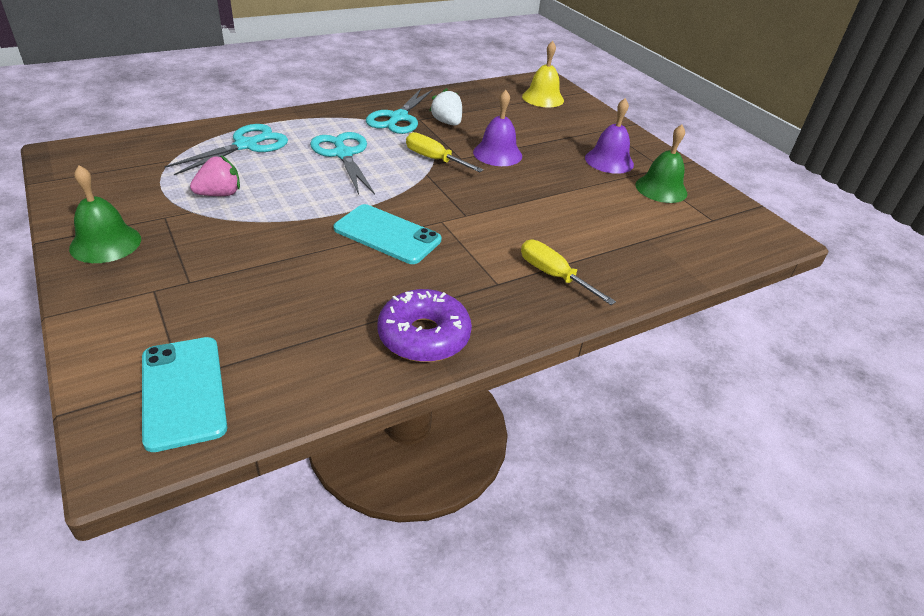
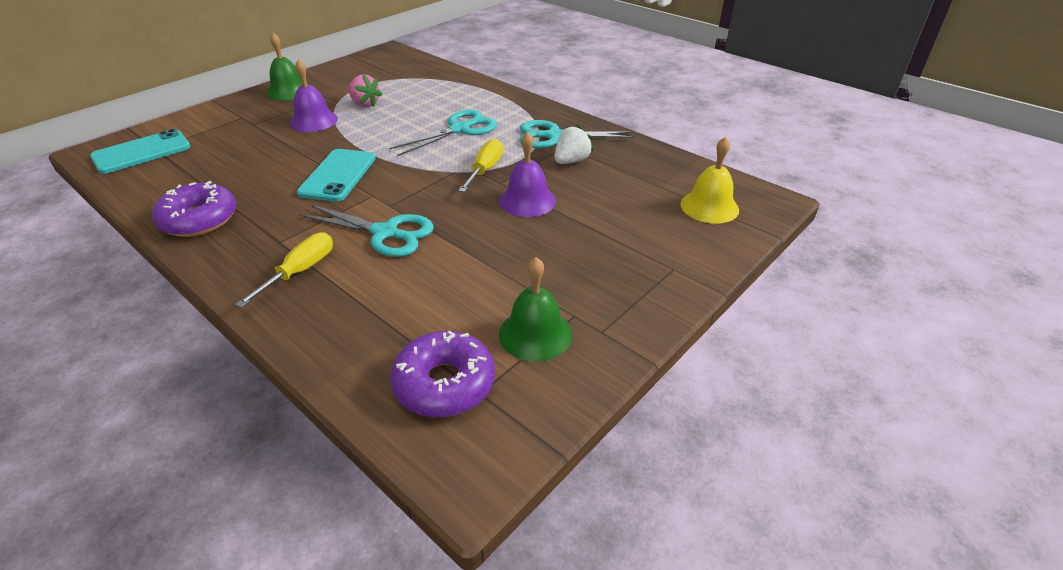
camera: 75 degrees right, 0 degrees up
(247, 145) = (444, 93): turquoise scissors -> turquoise scissors (386, 233)
(609, 161) = (578, 280): purple bell -> purple bell (313, 121)
(704, 230) = (444, 383): none -> purple donut

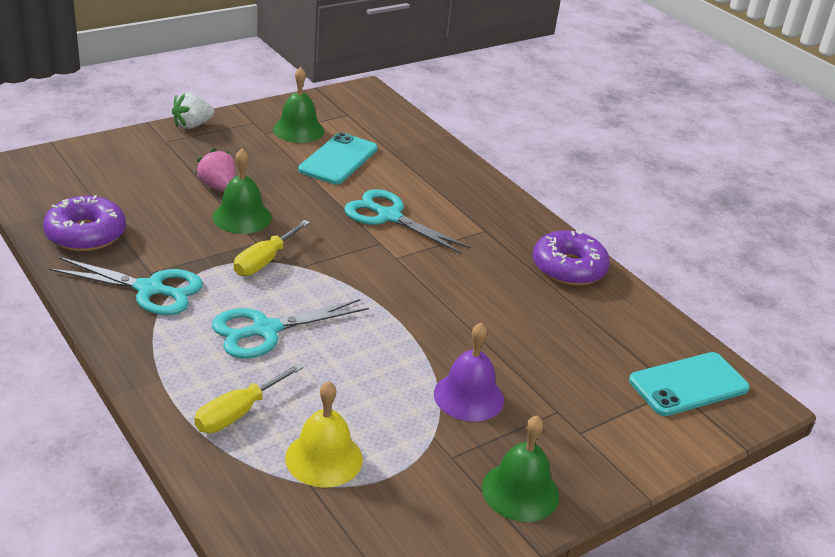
camera: 170 degrees left, 5 degrees down
(300, 271) = (463, 201): yellow screwdriver -> yellow screwdriver (238, 413)
(338, 175) = (432, 290): turquoise phone -> turquoise phone (338, 159)
(365, 104) = (389, 420): pink strawberry -> pink strawberry (218, 187)
(444, 383) = (367, 122): purple donut -> purple donut (86, 234)
(527, 201) = (242, 217): purple bell -> green bell
(571, 161) = (160, 250): white strawberry -> white strawberry (192, 125)
(709, 206) = (75, 174): yellow bell -> yellow bell (324, 458)

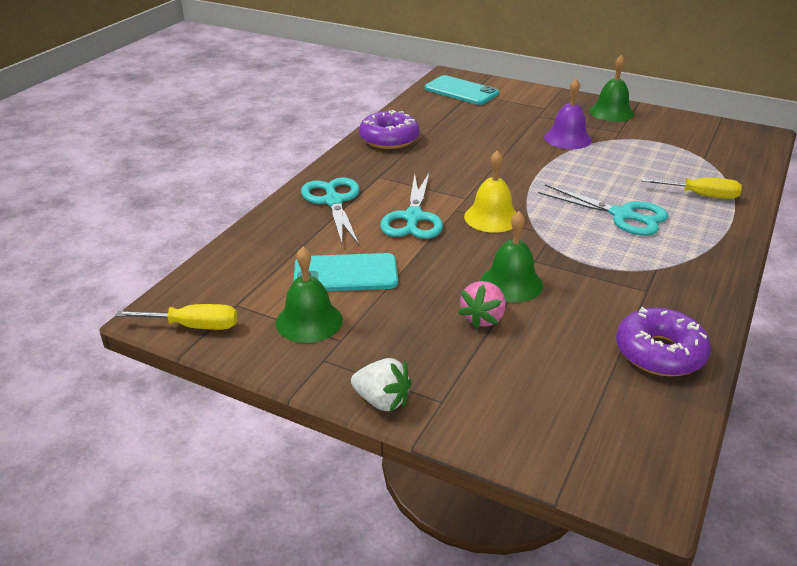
camera: 115 degrees left, 0 degrees up
(150, 289) = (663, 279): turquoise scissors -> turquoise scissors (333, 201)
(265, 261) = (552, 247): yellow screwdriver -> yellow screwdriver (193, 326)
(324, 458) = (682, 161): yellow bell -> yellow bell (492, 217)

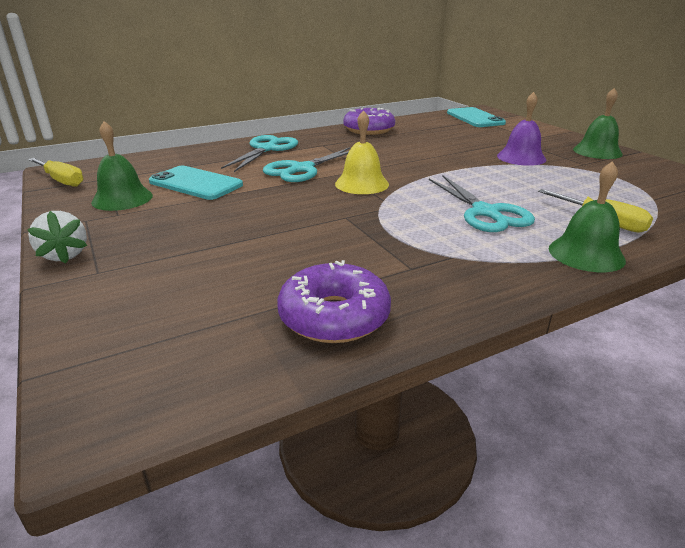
camera: 35 degrees right, 5 degrees down
(483, 318) = (232, 236): pink strawberry -> none
(511, 283) = (298, 223): green bell -> green bell (586, 254)

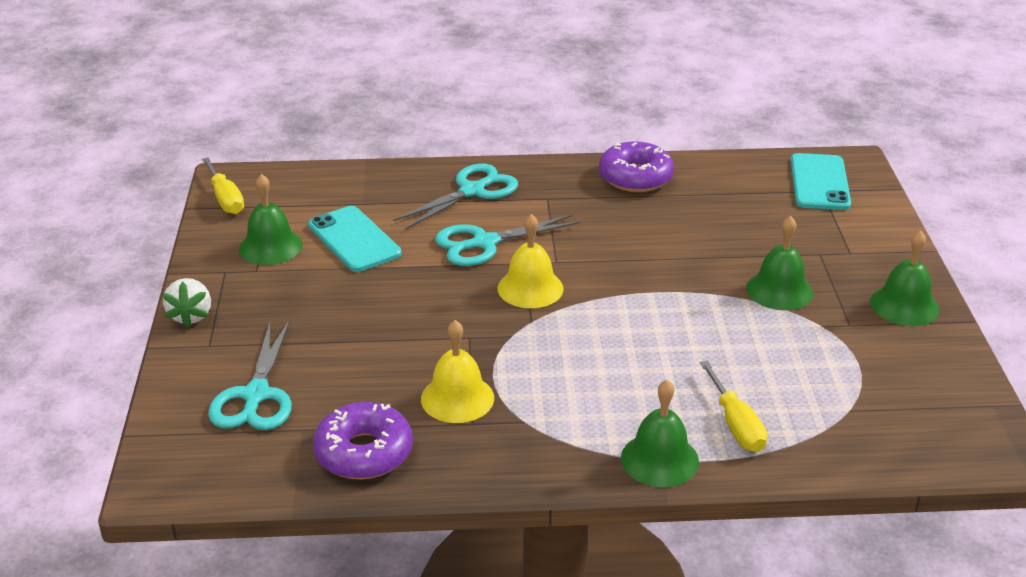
camera: 25 degrees right, 5 degrees up
(379, 255) = (457, 398): none -> yellow bell
(486, 213) = (622, 374): turquoise scissors -> turquoise scissors (256, 396)
(521, 157) = (779, 290): purple bell -> green bell

